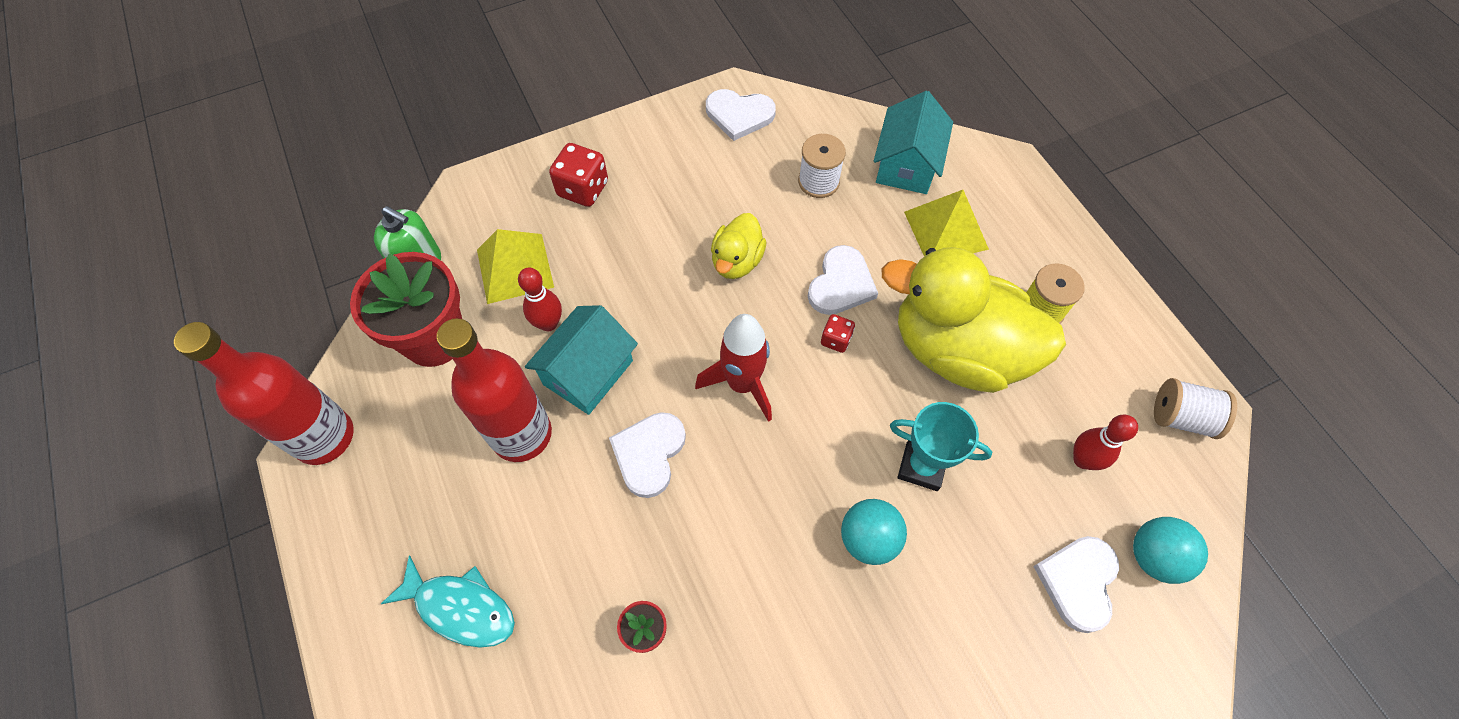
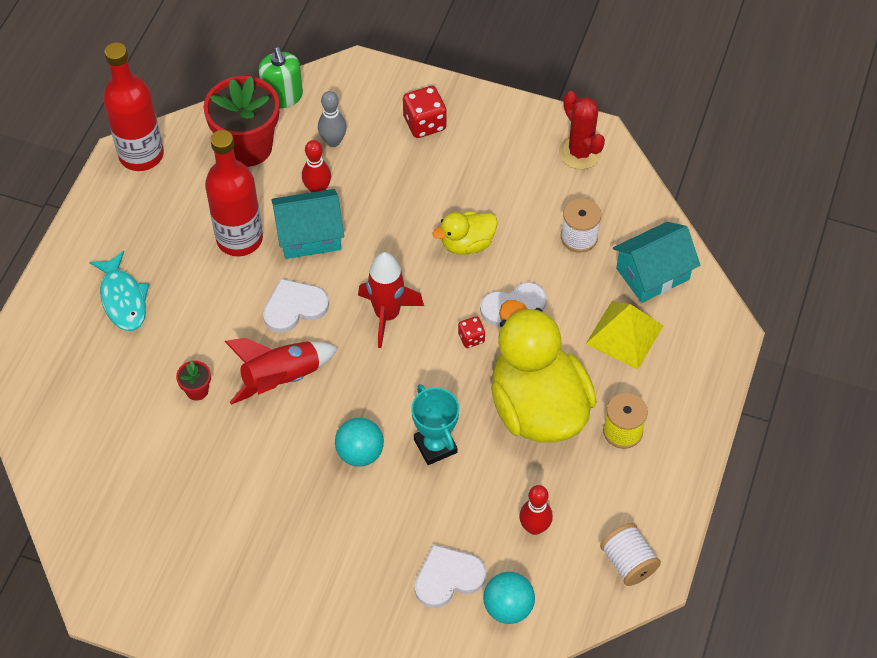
camera: 45 degrees right, 5 degrees down
(515, 268) = (333, 141): yellow pyramid -> grey bowling pin
(715, 536) = (282, 378): none -> red rocket
(739, 115) = (580, 152): white heart -> red cactus

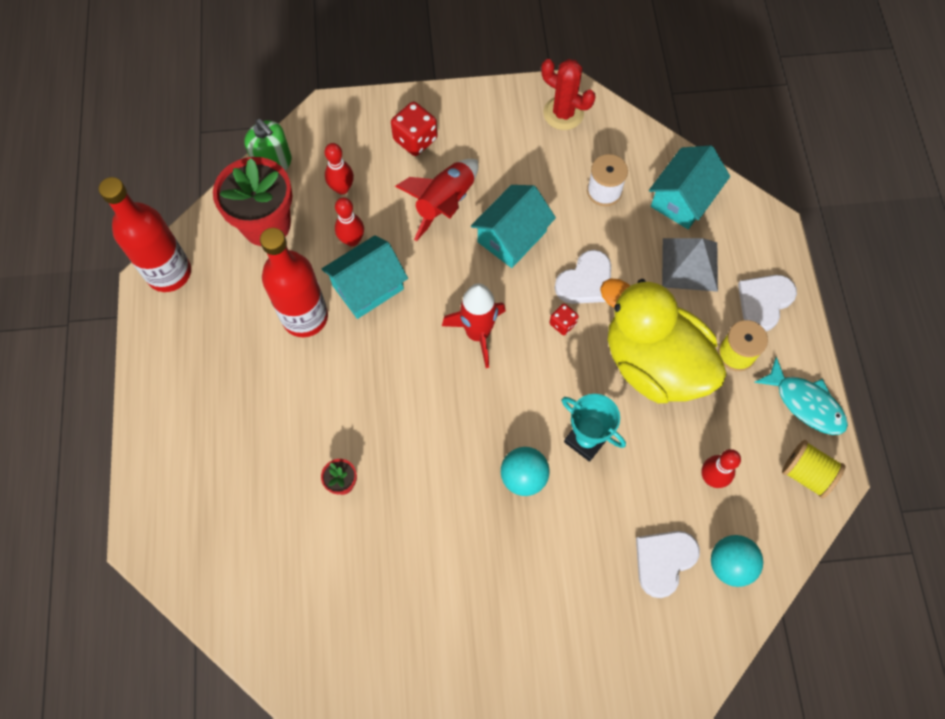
camera: 25 degrees left, 10 degrees up
(123, 299) = (225, 423): turquoise fish -> turquoise fish (805, 403)
(282, 378) = (415, 436): red rocket -> red rocket (445, 203)
(294, 307) = (390, 362): white heart -> white heart (764, 301)
(333, 141) = (342, 188): grey bowling pin -> red bowling pin
(467, 244) = (512, 237): yellow duck -> turquoise house
(624, 334) = (690, 264): yellow pyramid -> grey pyramid
(628, 562) = (806, 473): white spool -> yellow spool

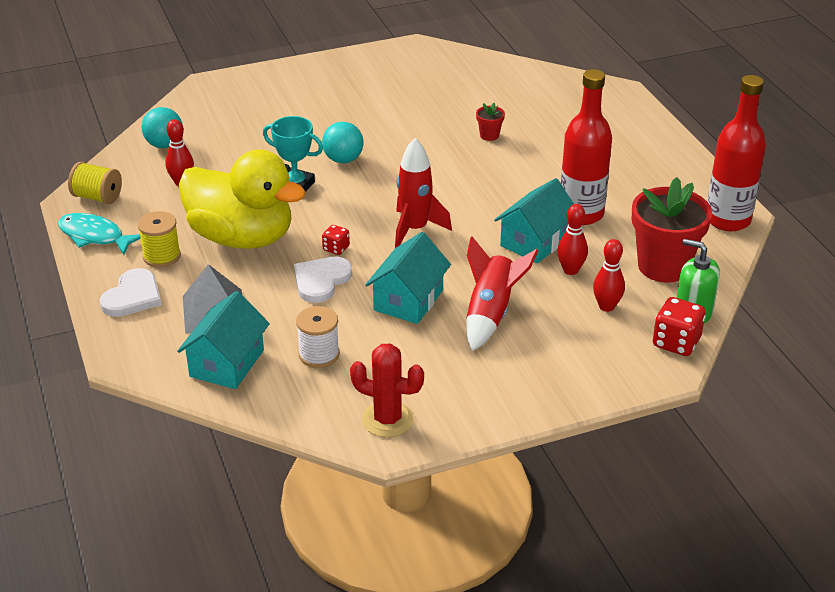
camera: 165 degrees right, 30 degrees down
(415, 139) = (552, 362): red dice -> red dice (676, 342)
(664, 561) = (218, 139): white heart -> none

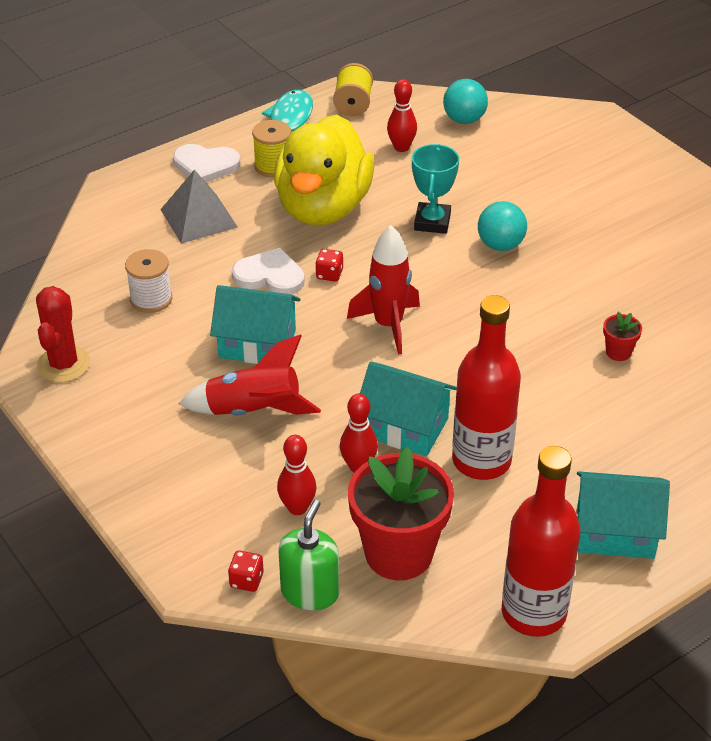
camera: 75 degrees right, 5 degrees up
(227, 363) = (123, 244): turquoise house -> turquoise house (615, 532)
(676, 342) = (246, 580): red dice -> red dice, size x0.57

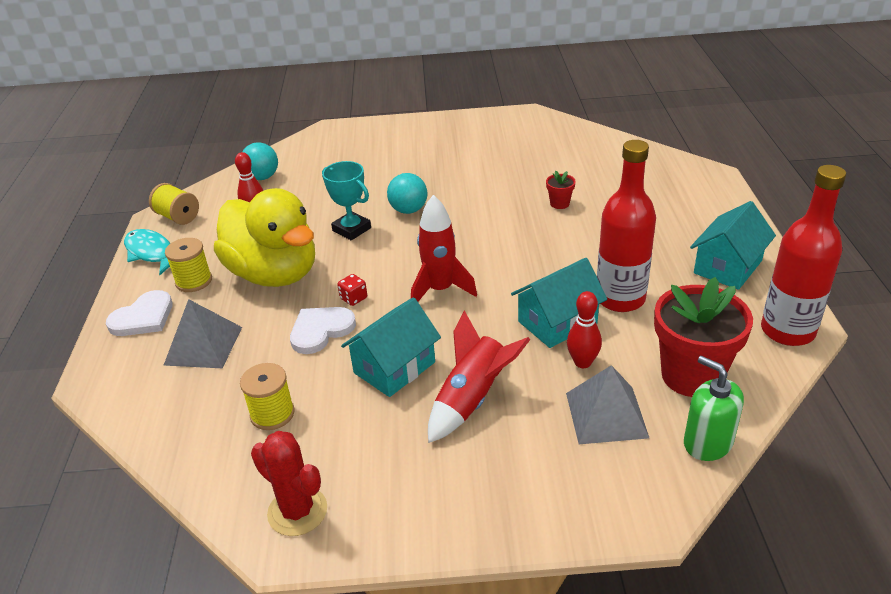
camera: 55 degrees left, 5 degrees down
(151, 299) = (272, 414): white spool -> yellow spool
(246, 580) = (673, 479): red dice -> none
(297, 508) = (606, 415): red bowling pin -> grey pyramid

